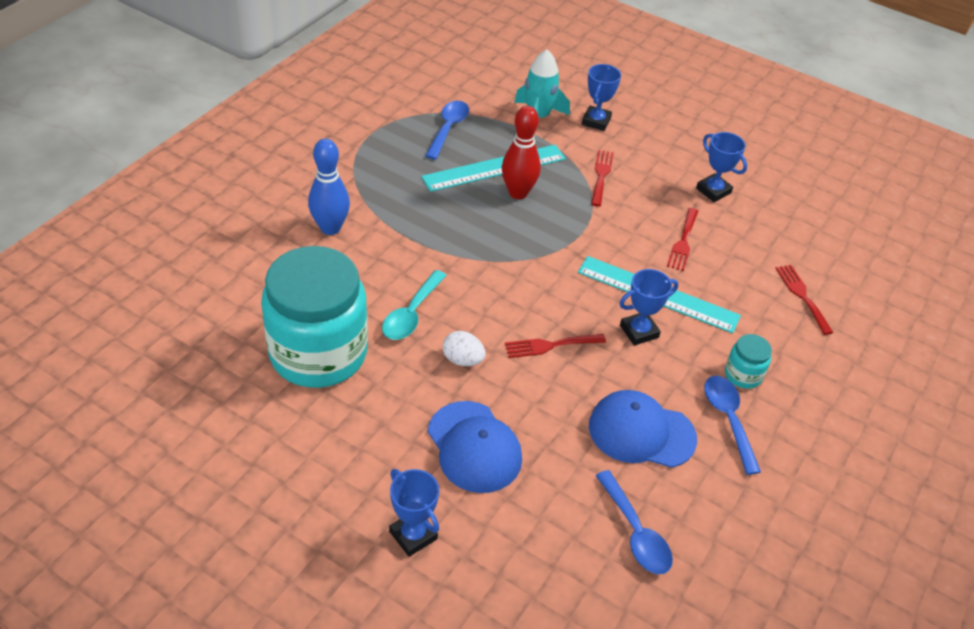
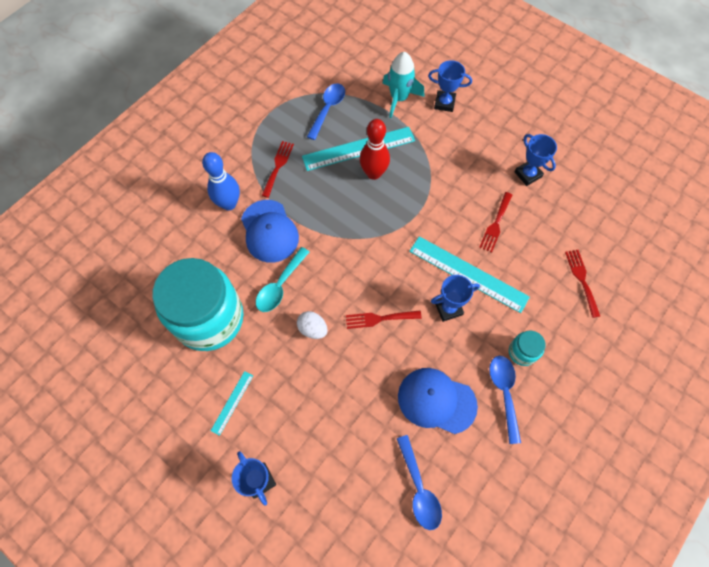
camera: 10 degrees right, 20 degrees up
(362, 447) = (232, 402): none -> turquoise ruler
(474, 447) = (312, 407): blue cap -> blue cap (269, 231)
(596, 121) = (444, 103): blue trophy -> blue trophy turned 75 degrees clockwise
(601, 175) = (441, 157): red fork -> red fork (278, 166)

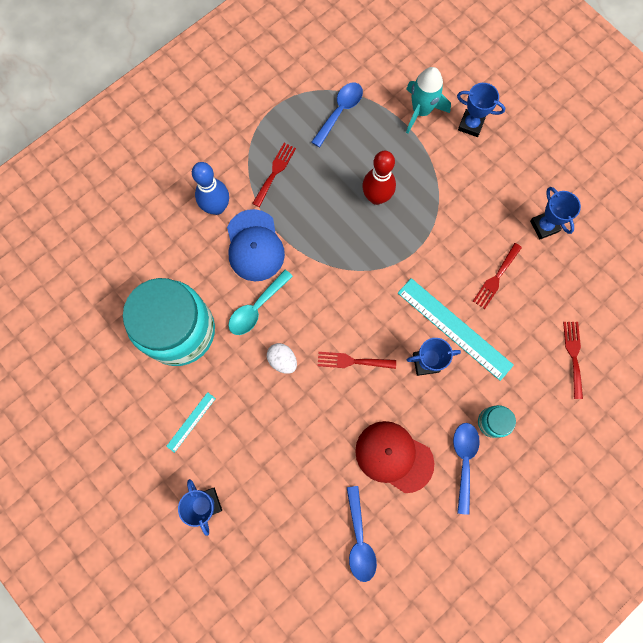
camera: 10 degrees right, 10 degrees up
(358, 148) = (365, 165): turquoise ruler -> none
(436, 400) = (394, 456): blue cap -> red cap

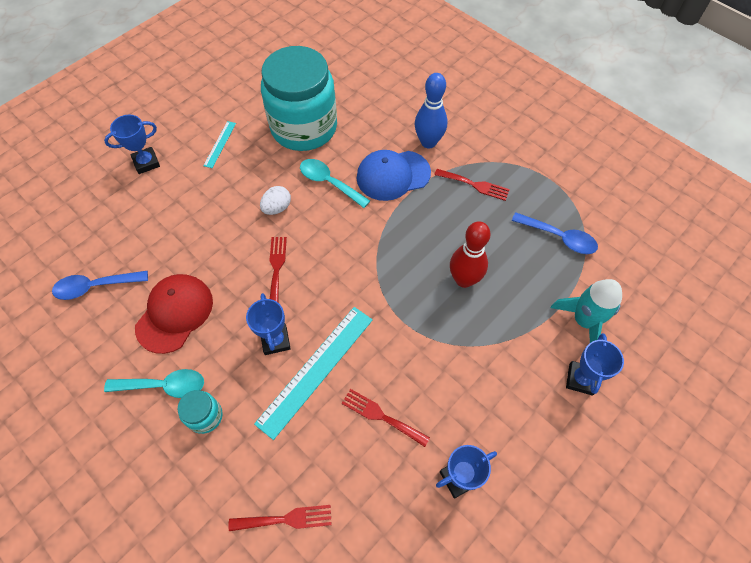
camera: 85 degrees right, 15 degrees down
(191, 422) = (220, 144): turquoise ruler -> turquoise ruler turned 75 degrees clockwise
(464, 461) = (164, 386): blue spoon -> turquoise spoon

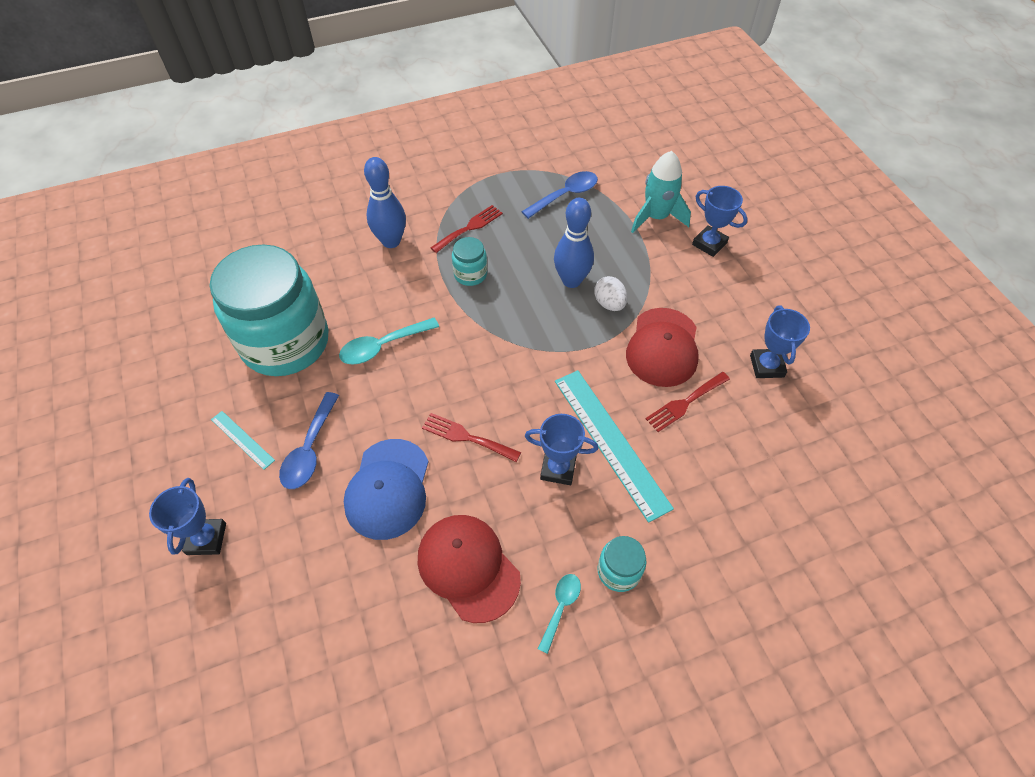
camera: 65 degrees left, 5 degrees down
(95, 287) = (373, 660): blue spoon -> blue spoon (310, 449)
(164, 386) = (560, 607): turquoise spoon -> turquoise spoon, size x0.63
(277, 208) = (384, 409): white egg -> white egg (609, 303)
(286, 519) = (761, 525): red fork -> none
(393, 175) = (412, 287): blue cap -> blue cap (388, 489)
(427, 206) = (470, 274): none -> turquoise jar
(431, 378) = (663, 347): none -> red cap
(464, 279) = (571, 280): red bowling pin -> blue bowling pin

